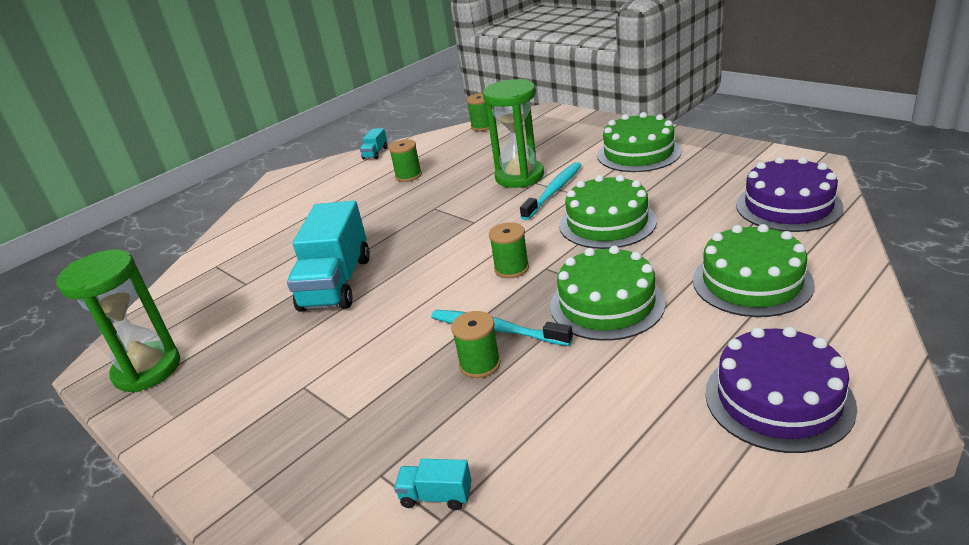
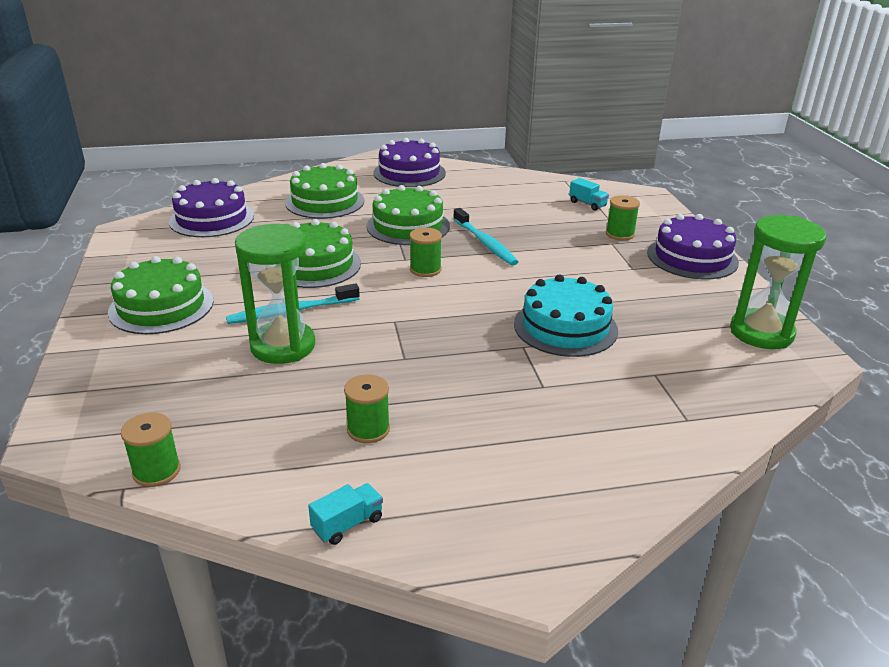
camera: 150 degrees left, 0 degrees up
(230, 451) = (692, 257): none -> purple cake
(336, 283) = (565, 327): turquoise truck -> turquoise cake
(480, 364) = (515, 233): green spool -> green spool (620, 234)

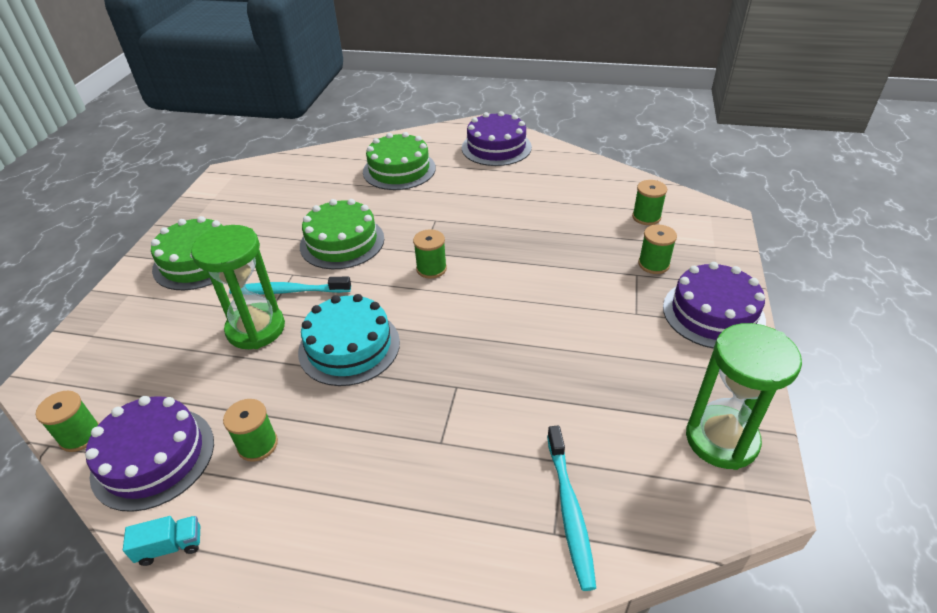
camera: 25 degrees right, 10 degrees up
(212, 219) = (297, 173): purple cake -> purple cake (153, 457)
(408, 226) = (451, 212): green cake -> none
(485, 243) = (508, 248): turquoise toothbrush -> turquoise toothbrush (569, 511)
(565, 327) = (513, 373): turquoise cake -> turquoise cake (349, 347)
(587, 204) = (646, 217): turquoise truck -> green spool

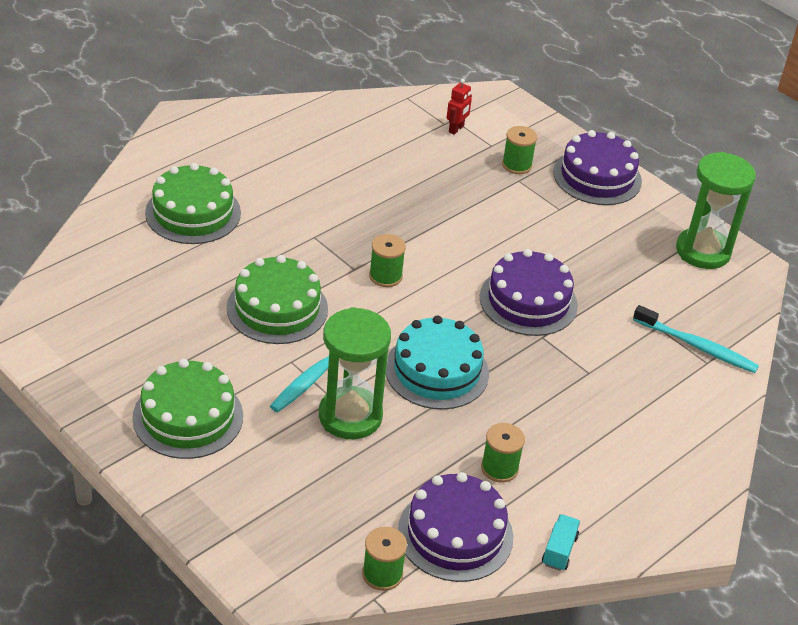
camera: 60 degrees left, 0 degrees up
(496, 147) = (238, 135): purple cake -> purple cake (528, 301)
(646, 217) = (456, 129): green spool -> red robot

